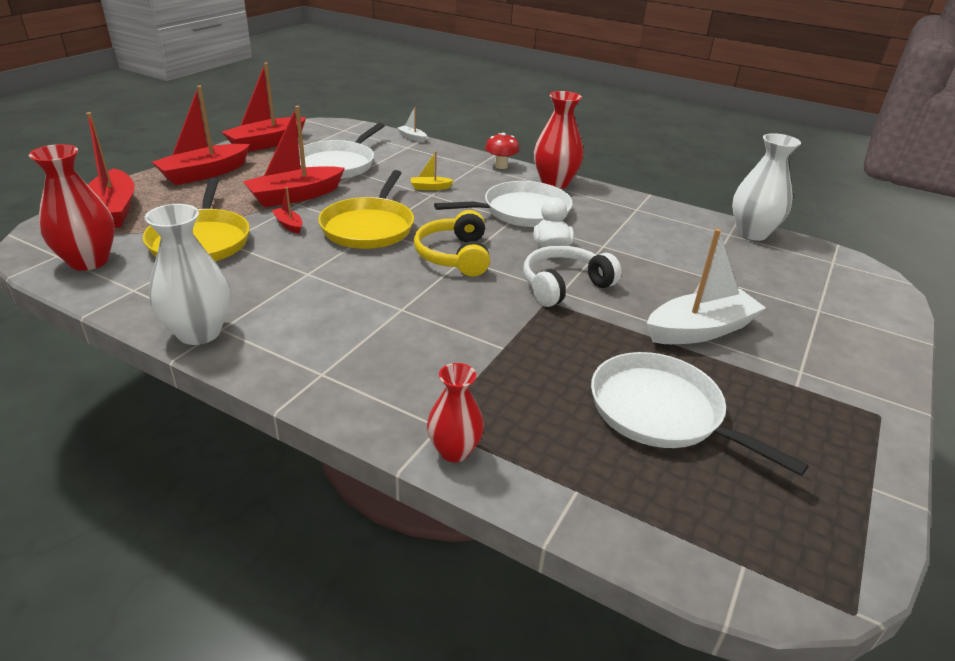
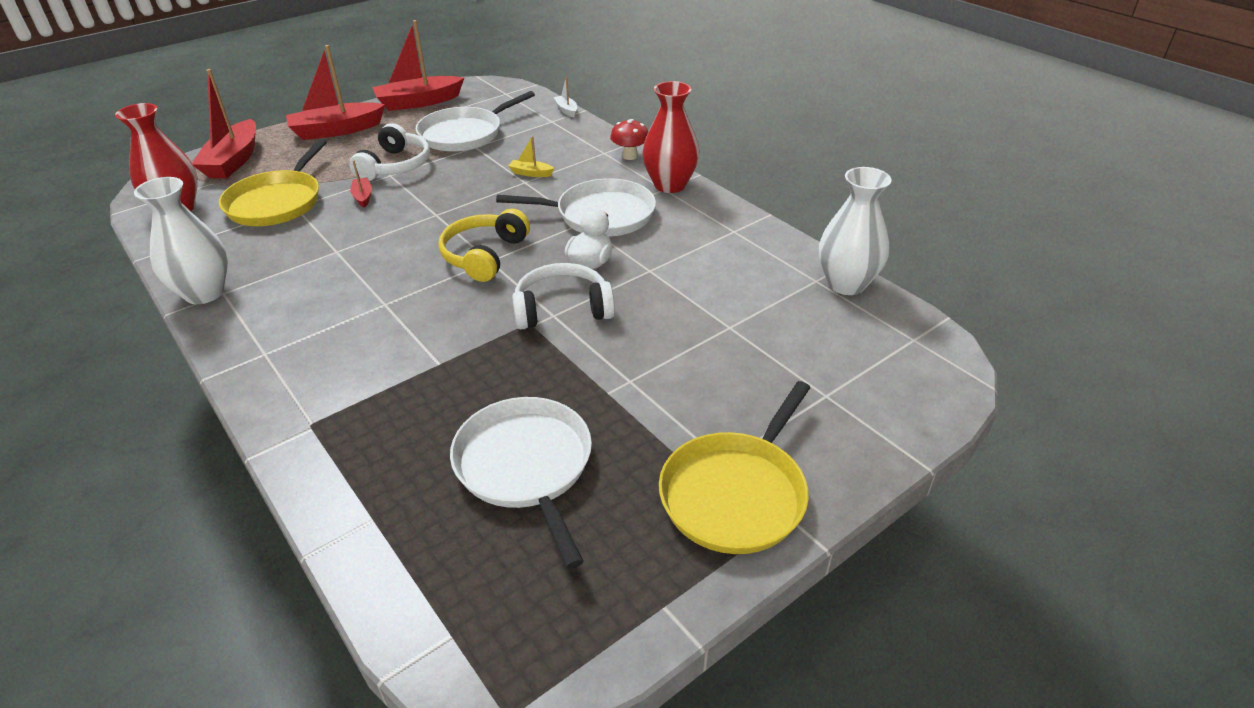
camera: 25 degrees right, 5 degrees up
(295, 196) = (395, 166): red boat -> white headphones
(369, 227) = (432, 210): yellow pan -> yellow pan (736, 493)
(454, 451) = (305, 452): red vase -> none
(700, 330) = (658, 389): white boat -> none

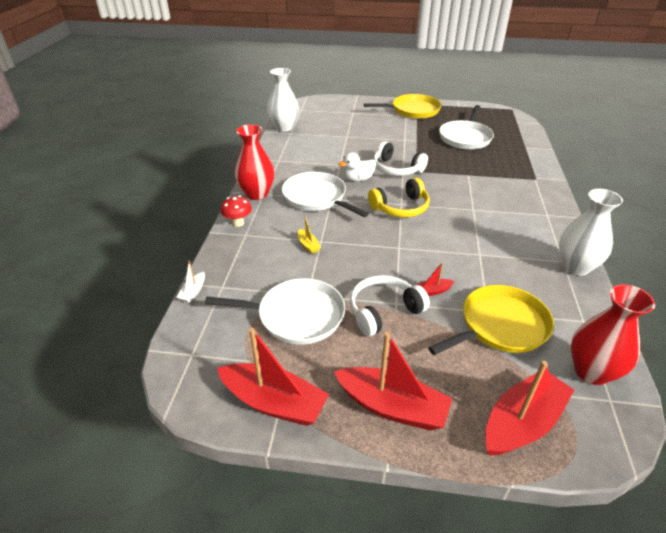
camera: 135 degrees left, 0 degrees up
(363, 197) = (432, 291): red boat -> red boat turned 45 degrees clockwise

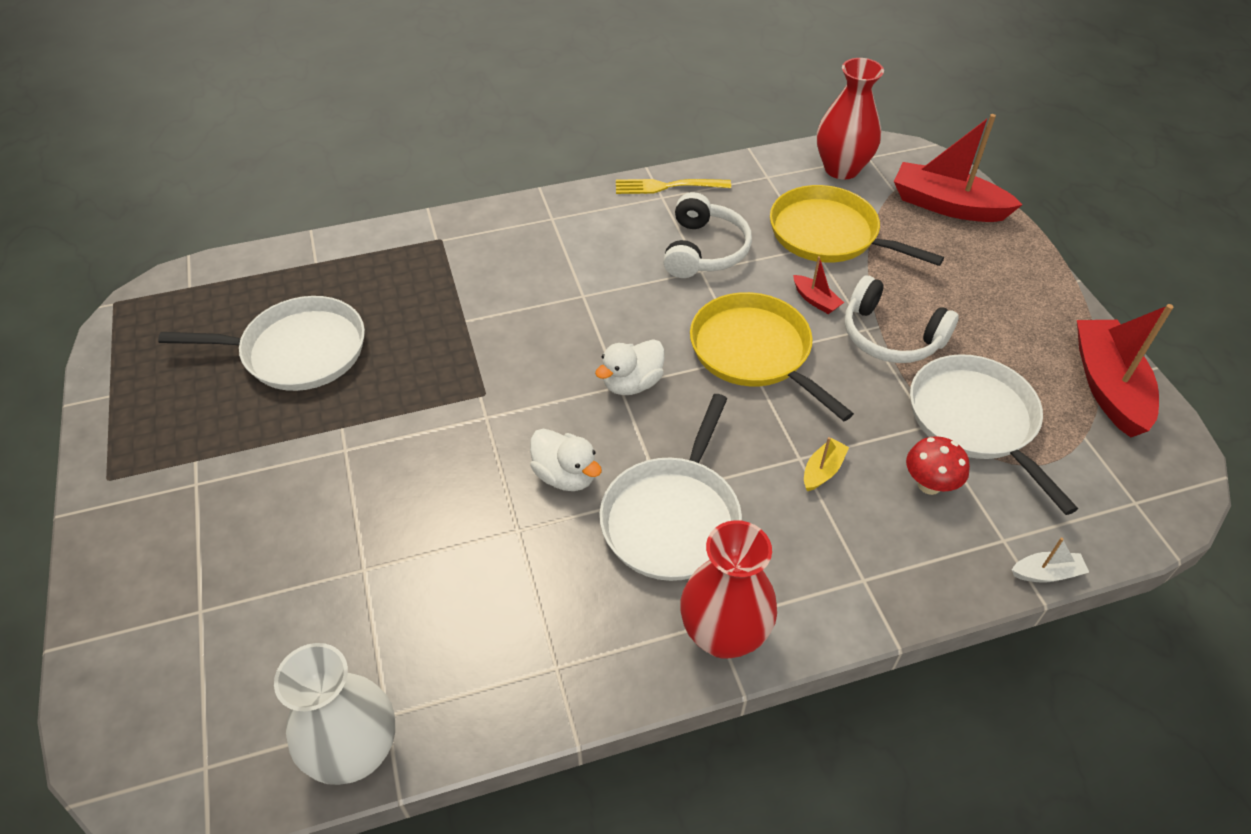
camera: 115 degrees left, 10 degrees up
(238, 223) = (840, 612): red mushroom -> red mushroom (929, 485)
(392, 407) = (1017, 293): red boat -> none
(396, 169) = (491, 426): white headphones -> white headphones (703, 250)
(400, 207) = (632, 383): yellow headphones -> white duck
(412, 110) = (157, 478): yellow pan -> yellow pan (754, 352)
(575, 267) = (667, 186): white vase -> yellow fork

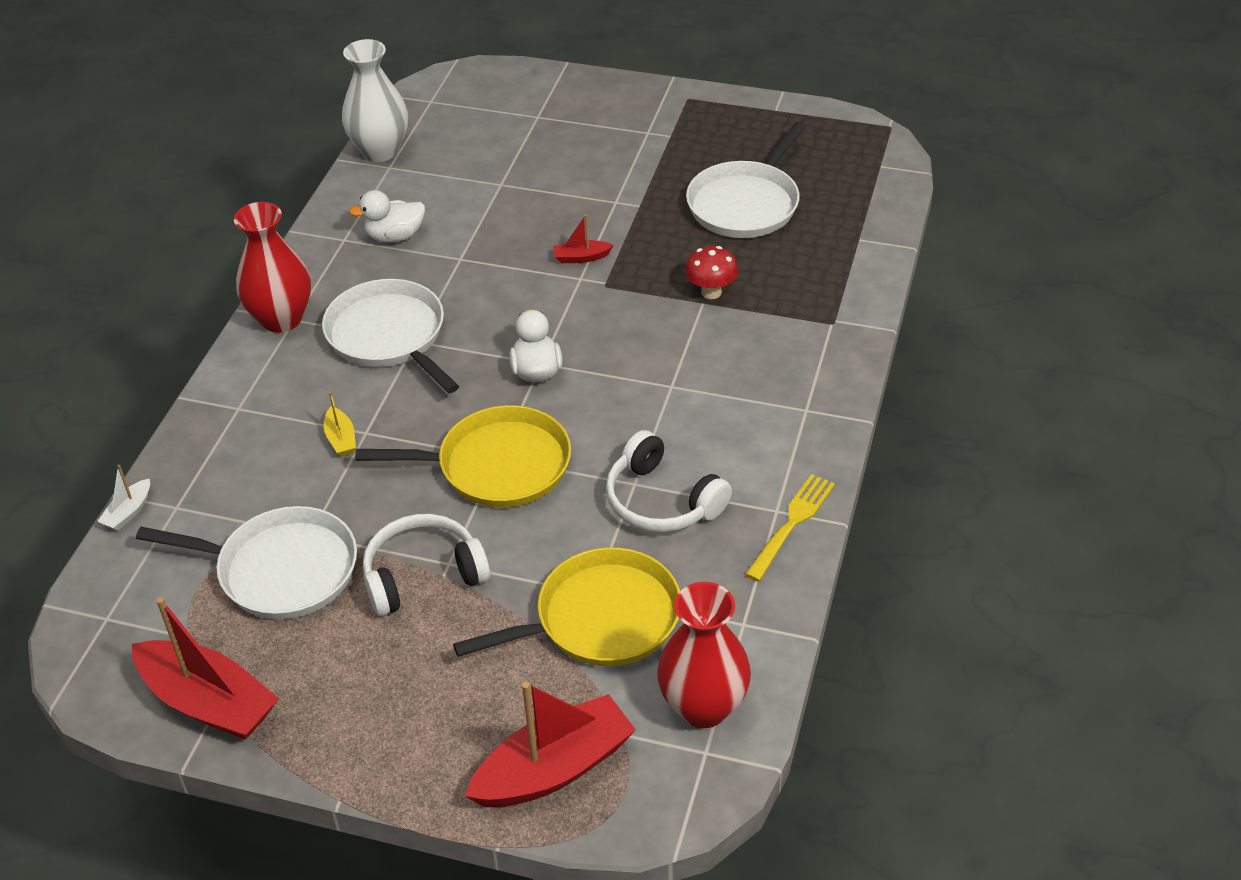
camera: 125 degrees right, 5 degrees down
(565, 475) = (482, 298): white duck -> white duck (395, 236)
(815, 300) = (518, 547): red boat -> red boat (581, 257)
(929, 485) = (262, 495): red mushroom -> red mushroom (711, 292)

